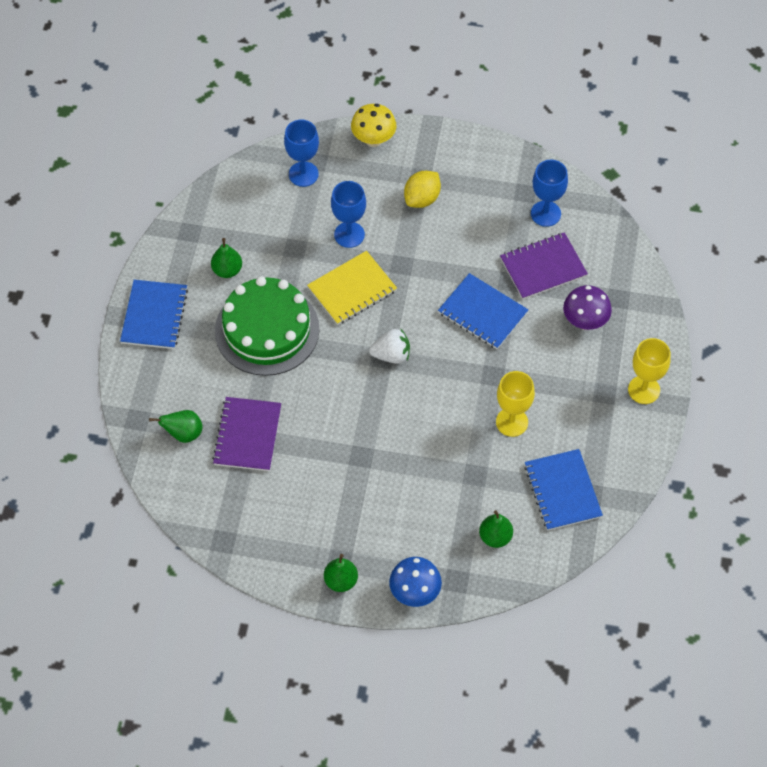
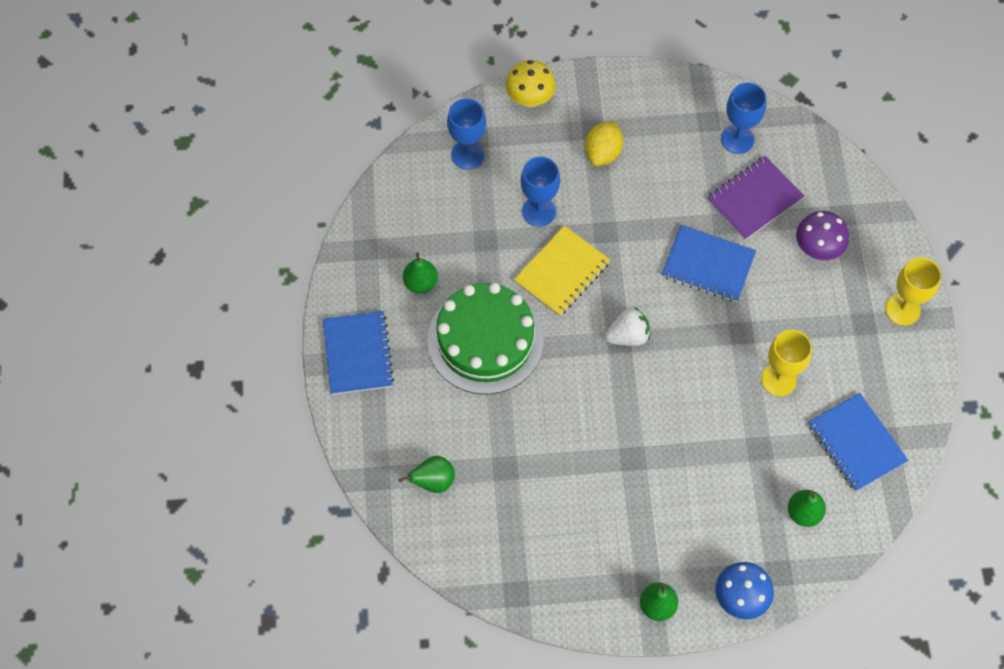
camera: 15 degrees left, 5 degrees up
(247, 435) = (503, 465): purple notebook -> none

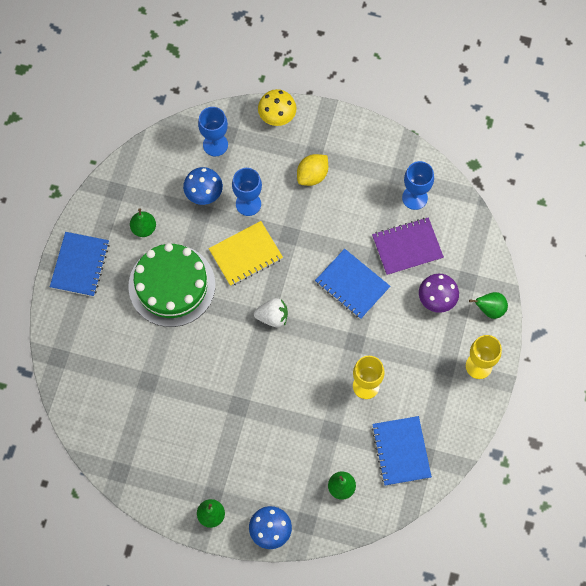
camera: 20 degrees right, 5 degrees up
(433, 481) = (95, 373): green pear -> green pear (489, 309)
(479, 218) = (204, 194): none -> blue mushroom

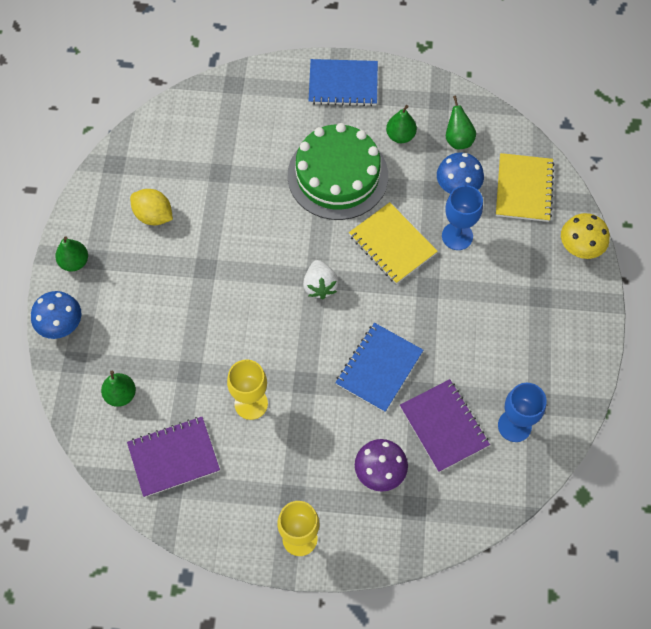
camera: 80 degrees right, 5 degrees down
(215, 144) = (524, 189): blue goblet -> yellow notebook
(312, 175) = (513, 300): yellow lemon -> yellow lemon (153, 215)
(401, 451) = (174, 457): blue notebook -> purple notebook
(489, 309) = (380, 543): green pear -> green pear (458, 139)

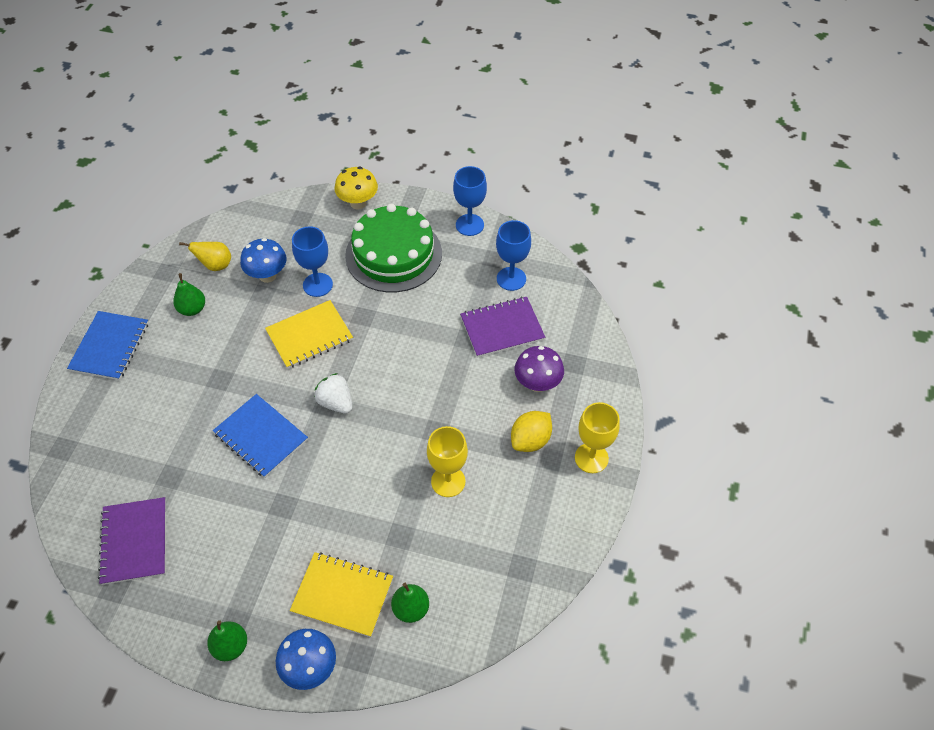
camera: 80 degrees left, 10 degrees down
(153, 215) = (200, 551): yellow lemon -> yellow lemon (530, 440)
(174, 457) = (492, 562): purple notebook -> purple notebook (134, 541)
(320, 286) = (336, 402): white strawberry -> white strawberry turned 135 degrees counterclockwise
(337, 175) = (216, 368): green cake -> green cake (393, 254)
(379, 368) = (435, 367): blue notebook -> blue notebook (261, 437)
(458, 139) = (215, 265): green pear -> yellow pear
(524, 189) = (286, 228): yellow notebook -> yellow notebook (342, 595)
(581, 369) = (469, 225): none -> blue goblet

